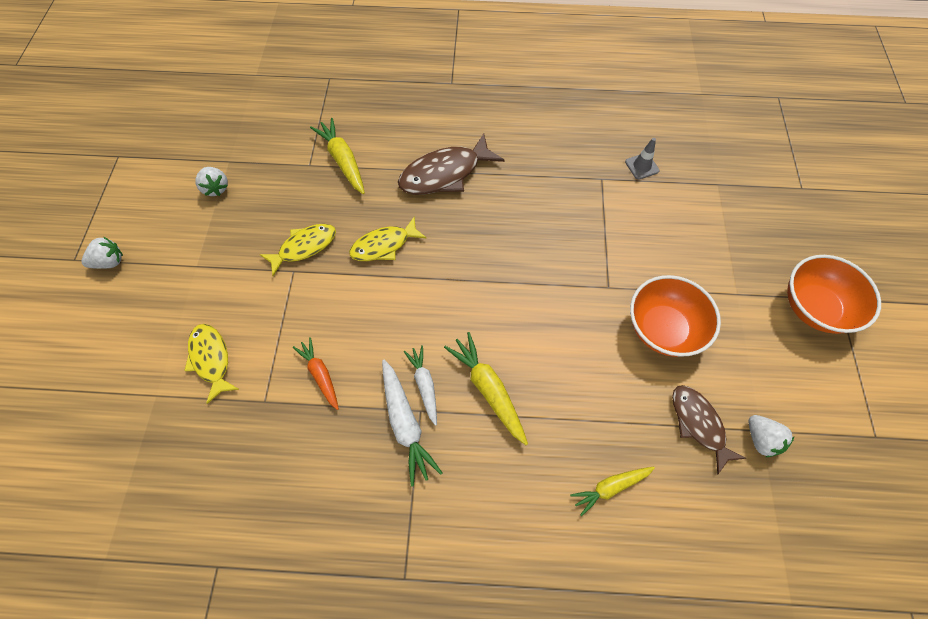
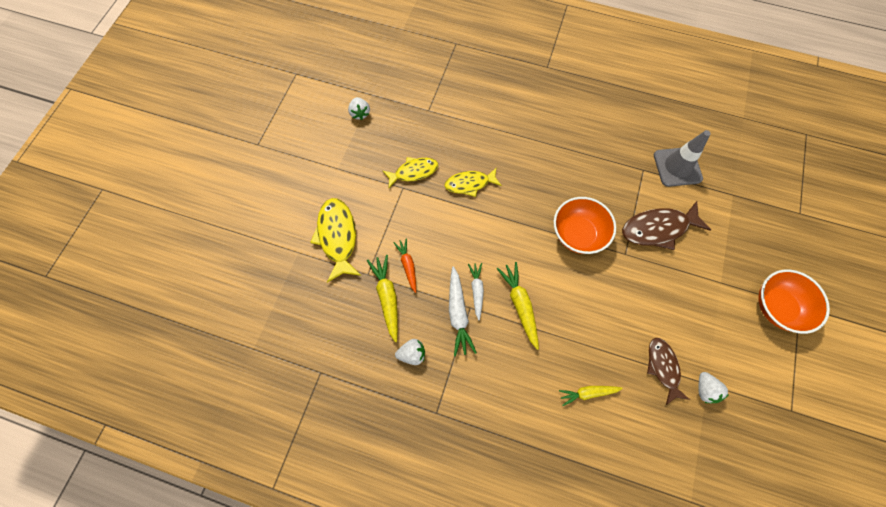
camera: 15 degrees right, 5 degrees up
(109, 262) = (280, 152): white strawberry -> white strawberry (412, 354)
(211, 359) = (337, 237): yellow fish -> yellow fish, size x1.51
(343, 161) = (453, 112): yellow carrot -> yellow carrot (387, 298)
(445, 174) = (525, 139): brown fish -> brown fish (658, 229)
(641, 166) = (677, 167): grey traffic cone -> grey traffic cone, size x1.96
(663, 329) = (657, 294): orange bowl -> orange bowl (578, 234)

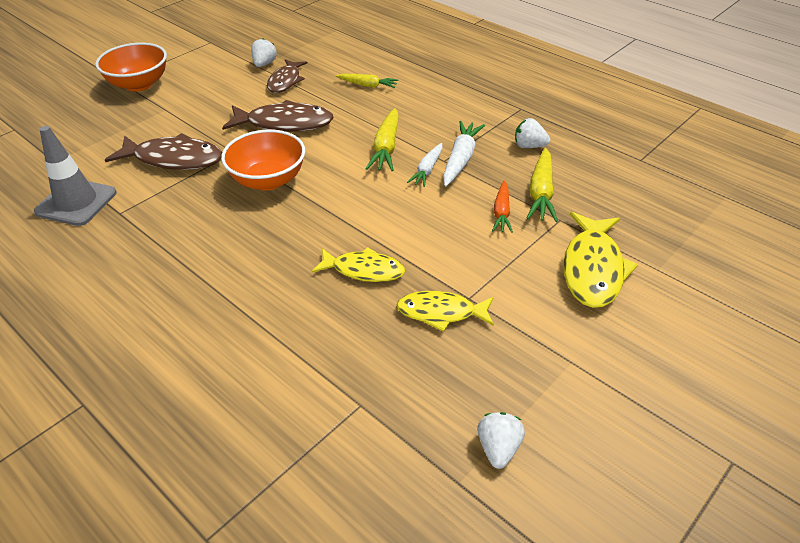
camera: 155 degrees left, 25 degrees down
(615, 303) = (285, 124): none -> brown fish

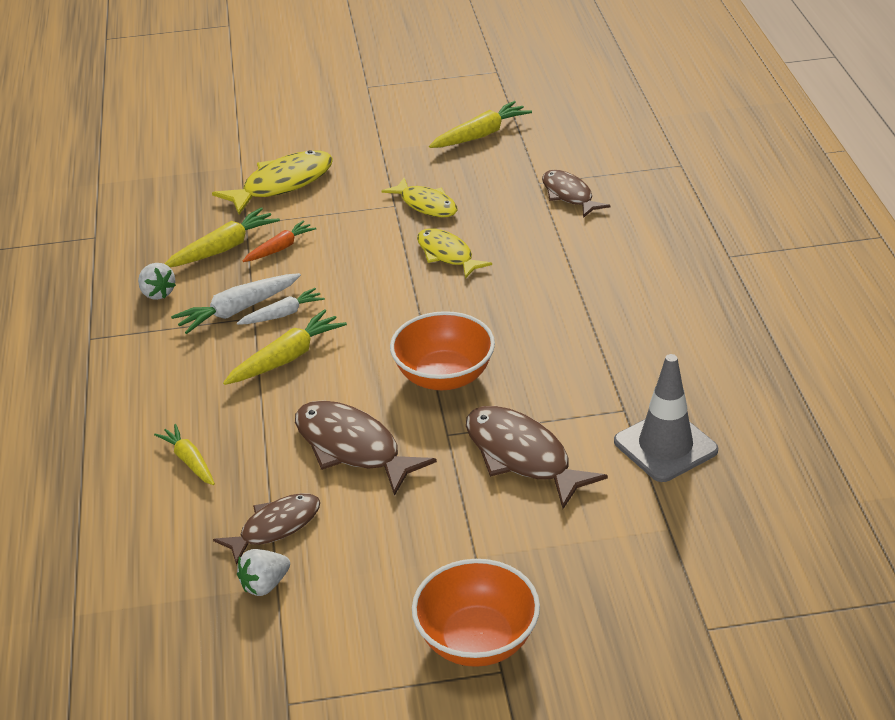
camera: 140 degrees left, 5 degrees down
(311, 402) = (569, 195): none -> brown fish
(498, 448) = (480, 135): white strawberry -> yellow carrot

